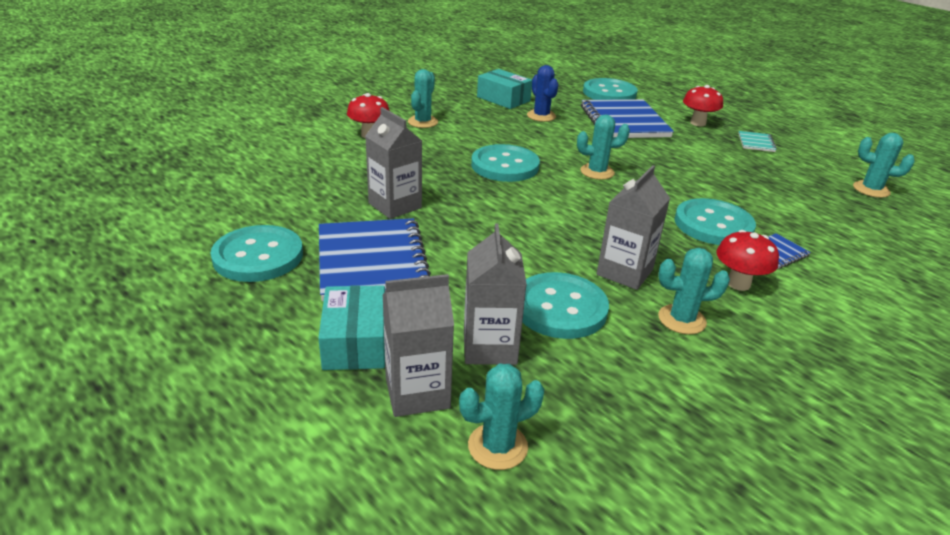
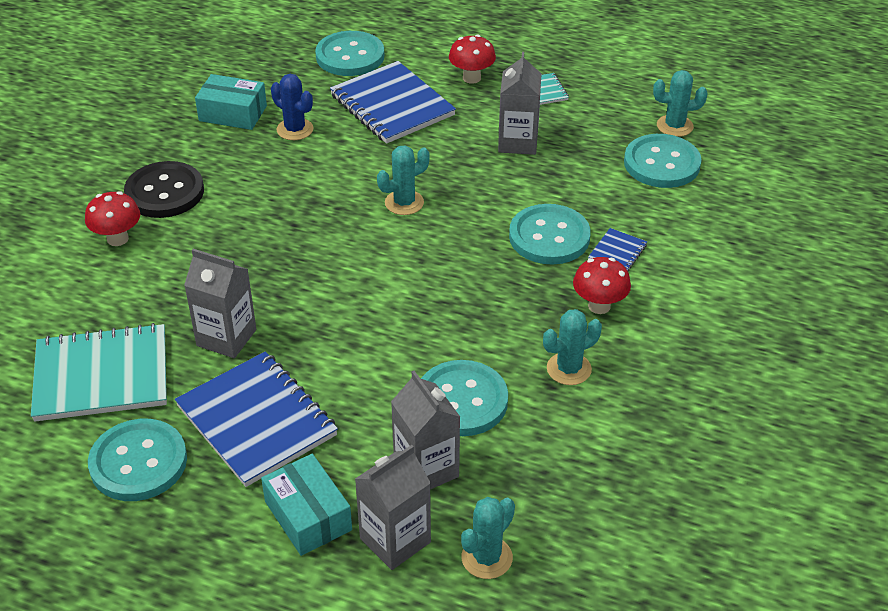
camera: 25 degrees left, 10 degrees up
(285, 199) = (102, 376): none -> turquoise notebook
(423, 122) = (164, 192): turquoise cactus -> black button
(505, 166) = (303, 231): turquoise button -> turquoise button (661, 163)
(624, 272) = (496, 334): grey carton -> grey carton (518, 142)

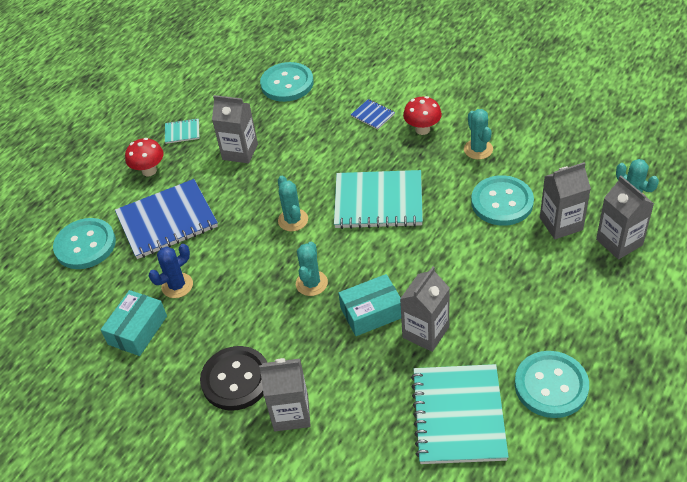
camera: 75 degrees left, 5 degrees up
(117, 239) = (291, 413): red mushroom -> grey carton
(256, 421) = (513, 313): blue notebook -> none
(308, 516) = (600, 286): turquoise box -> turquoise box (372, 312)
(446, 275) = (378, 201): none -> turquoise notebook
(549, 237) = (350, 146): turquoise button -> none
(674, 126) = (248, 72): turquoise cactus -> turquoise cactus (311, 283)

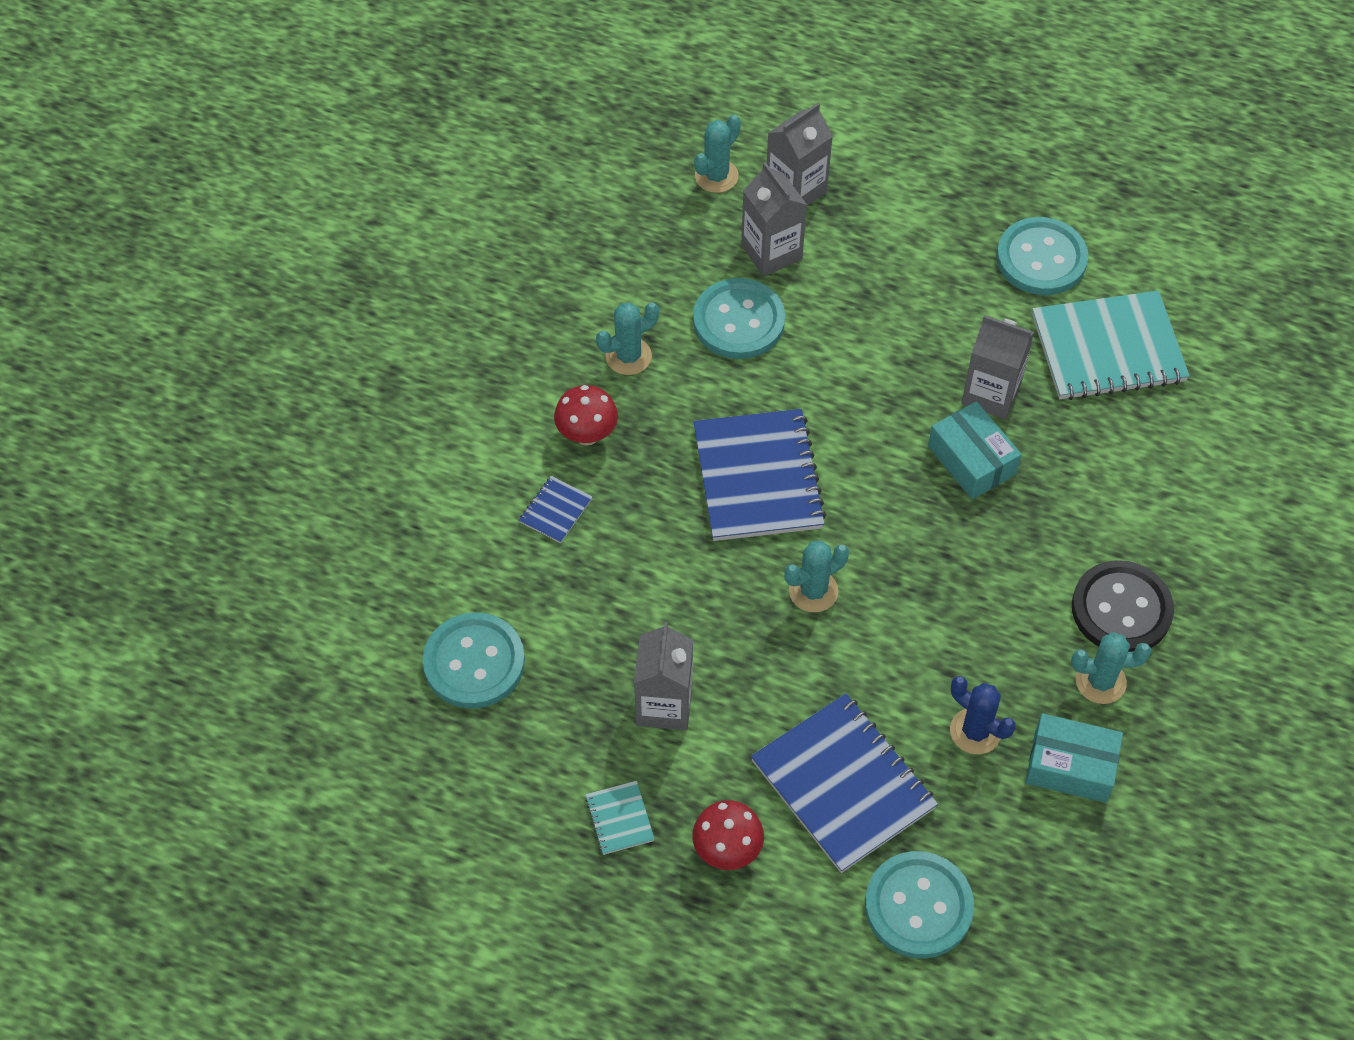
camera: 105 degrees left, 10 degrees up
(291, 413) = (1155, 531): grey carton -> none
(311, 283) = (934, 543): turquoise cactus -> turquoise cactus (1100, 681)
(378, 201) = (757, 478): turquoise notebook -> blue notebook

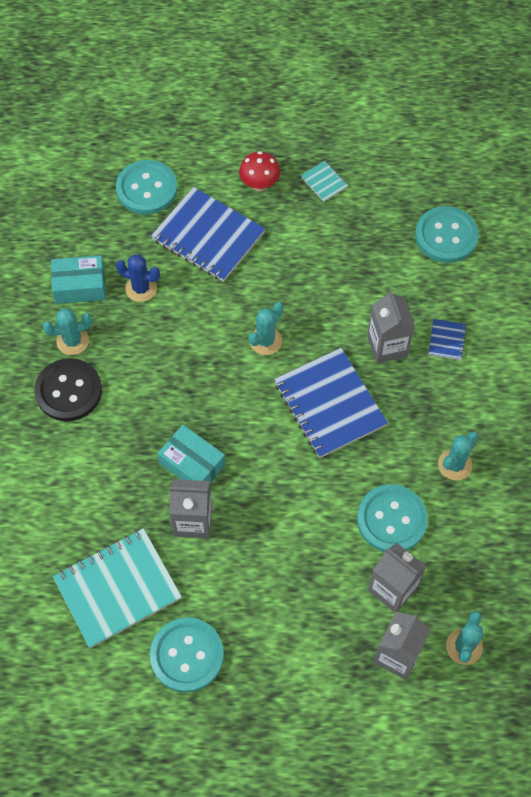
camera: 160 degrees right, 5 degrees up
(587, 435) = (453, 397): red mushroom -> none
(664, 705) = (326, 247): grey carton -> grey carton (387, 346)

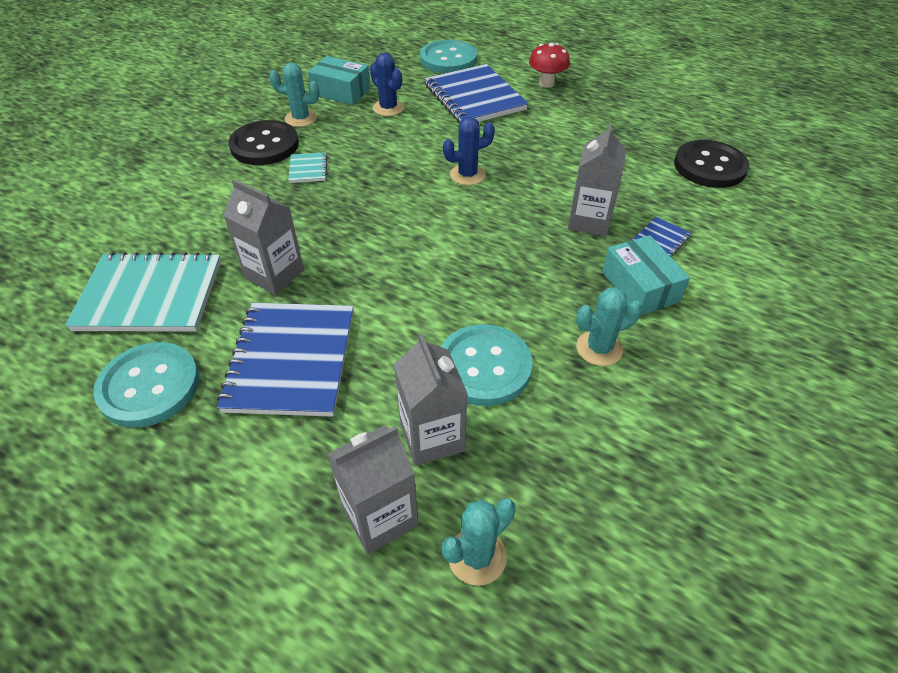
camera: 30 degrees right, 15 degrees down
(192, 464) = (317, 232): turquoise box -> turquoise box (640, 287)
(265, 341) = (467, 175): turquoise cactus -> blue cactus
(324, 182) = (608, 98): turquoise notebook -> turquoise notebook (308, 169)
(329, 404) = (493, 241): blue notebook -> blue notebook (291, 360)
(446, 236) = (709, 166): turquoise button -> black button

